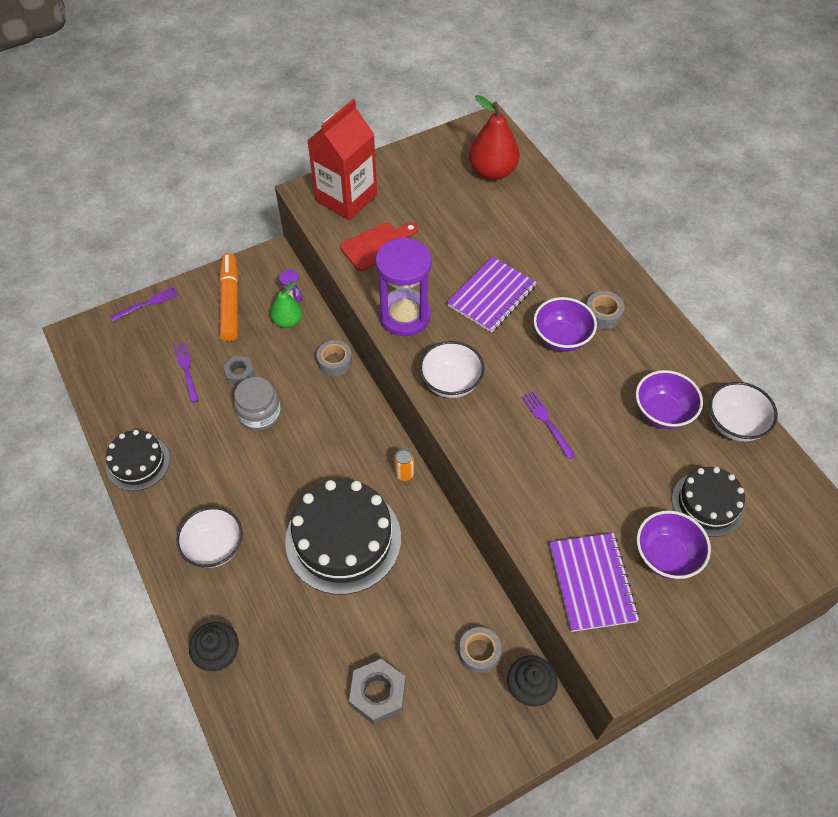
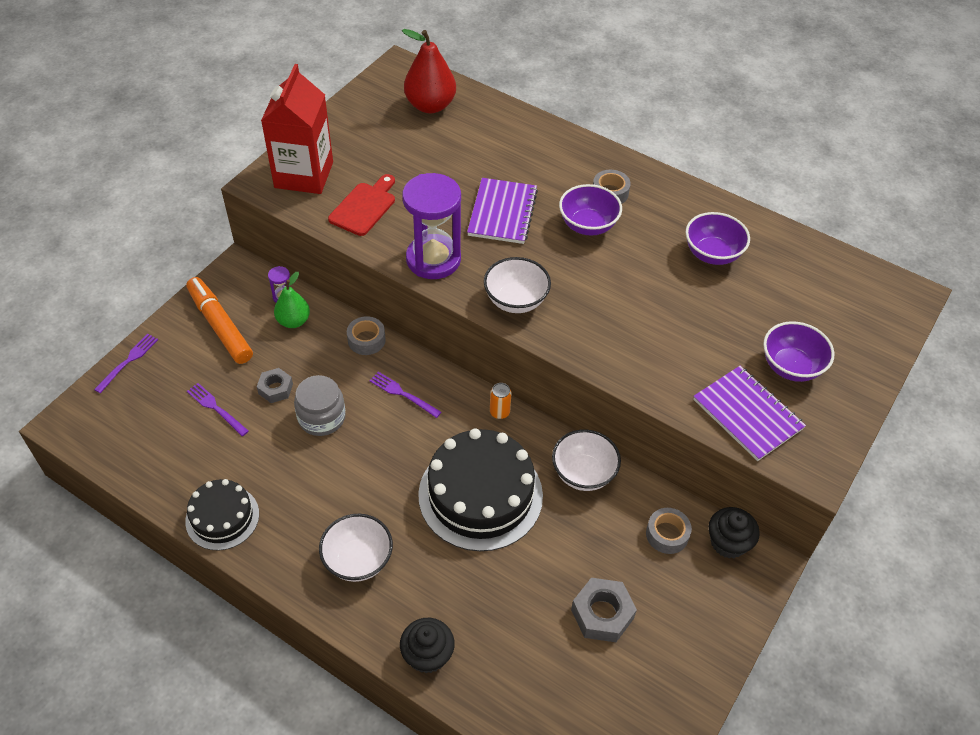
camera: 30 degrees left, 5 degrees down
(546, 422) = (622, 300): purple fork -> purple fork (402, 393)
(707, 503) = (795, 311): black cake -> none
(734, 424) = (774, 240): white bowl -> white bowl (583, 473)

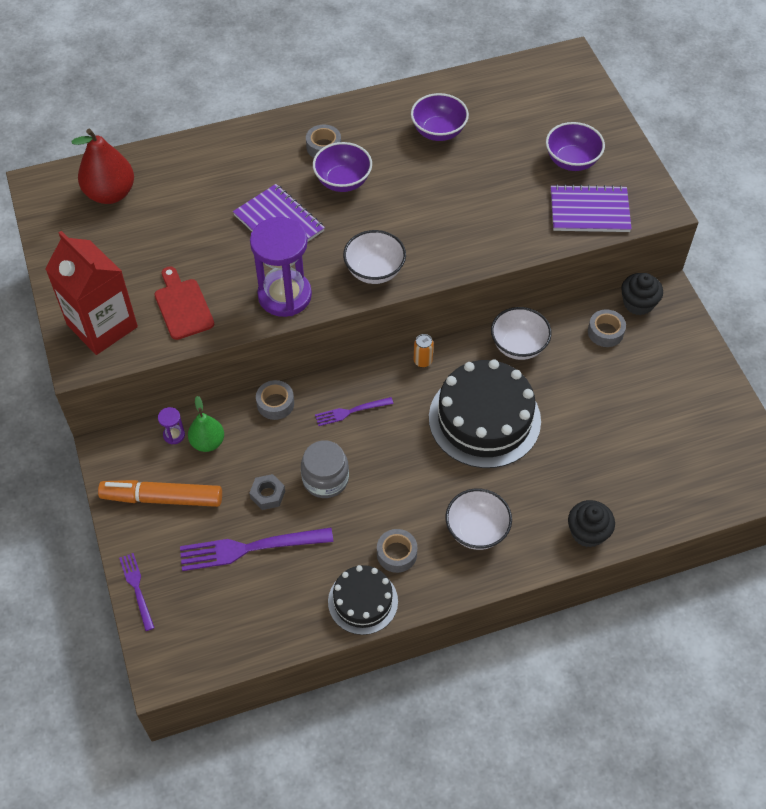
camera: 50 degrees left, 5 degrees up
(215, 408) = (248, 548): purple fork -> purple fork, size x1.80
(287, 513) = (396, 554): none -> grey tape
(602, 614) = (635, 409): grey nut -> none

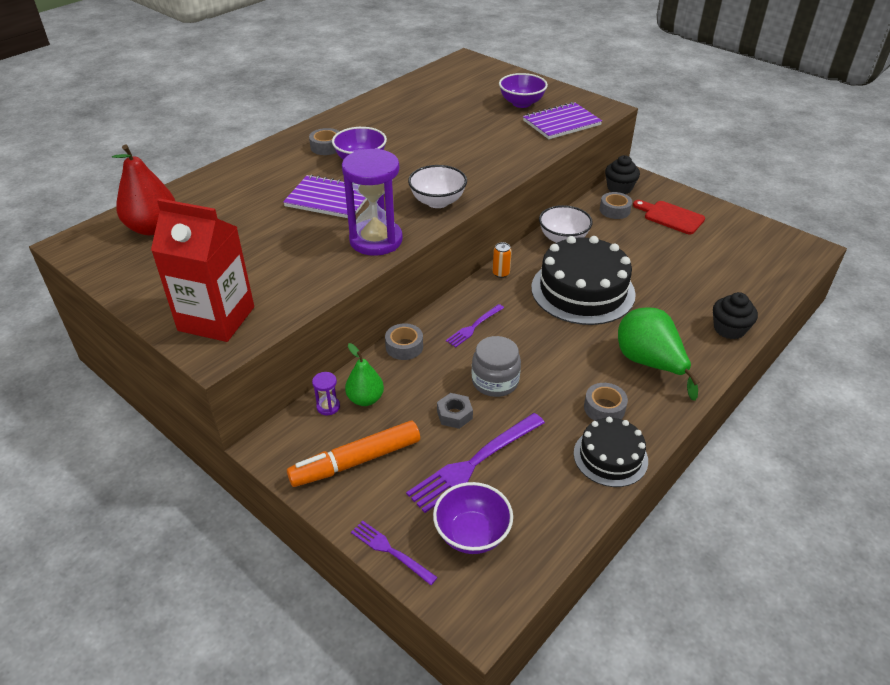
camera: 30 degrees left, 15 degrees down
(183, 306) = (287, 278): red cutting board -> red cutting board (671, 217)
(438, 131) = (410, 115): purple bowl -> purple bowl (472, 534)
(476, 530) = (649, 363): white bowl -> green pear

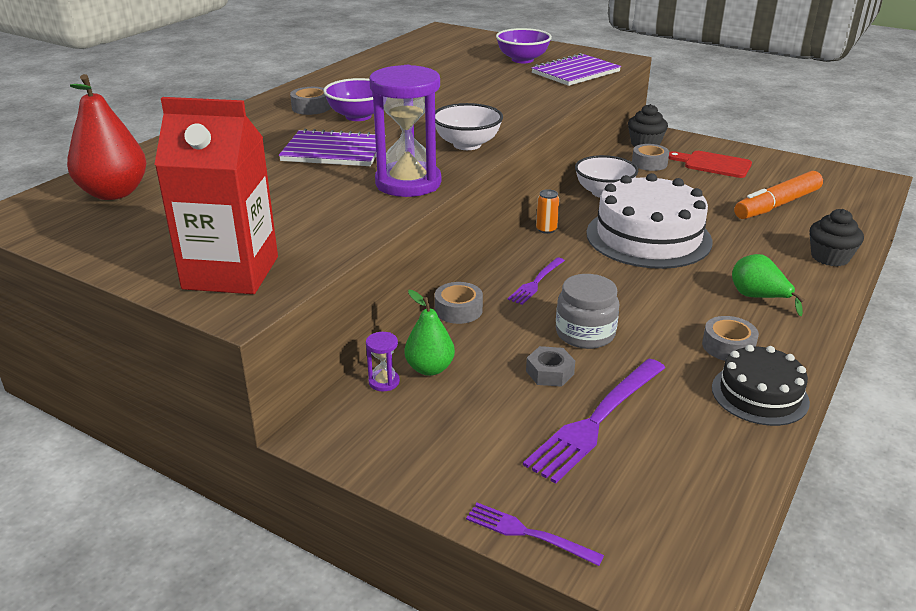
camera: 10 degrees left, 10 degrees down
(356, 461) = (442, 437): orange marker -> orange marker (777, 205)
(472, 534) = (627, 499): purple bowl -> none
(582, 290) = (648, 237): black cake -> white cake
(649, 363) = (758, 298): green pear -> green pear, size x0.62

